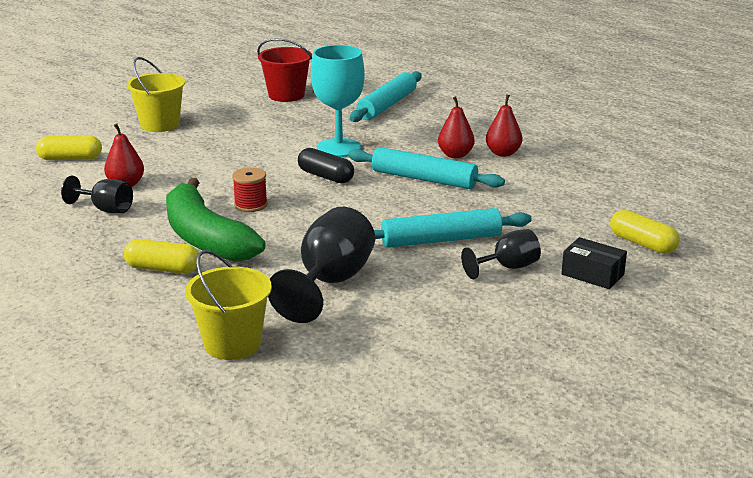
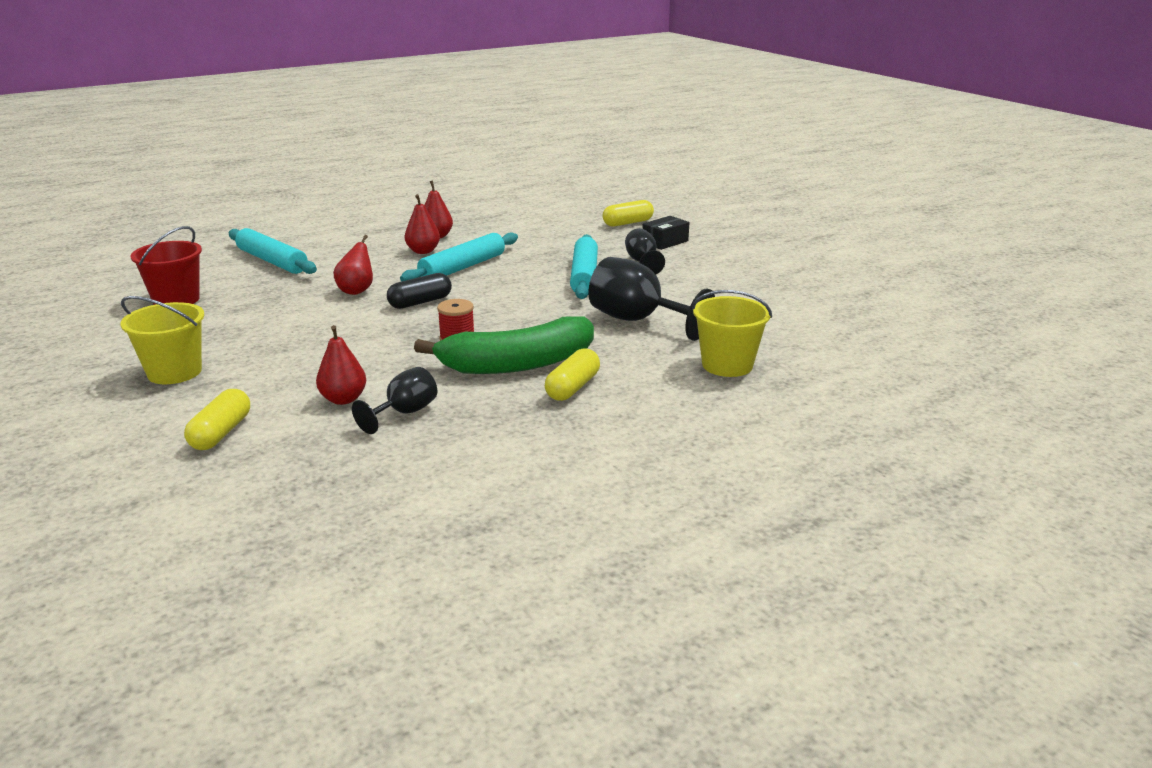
camera: 75 degrees left, 0 degrees up
(339, 148) = (356, 291): turquoise goblet -> red pear

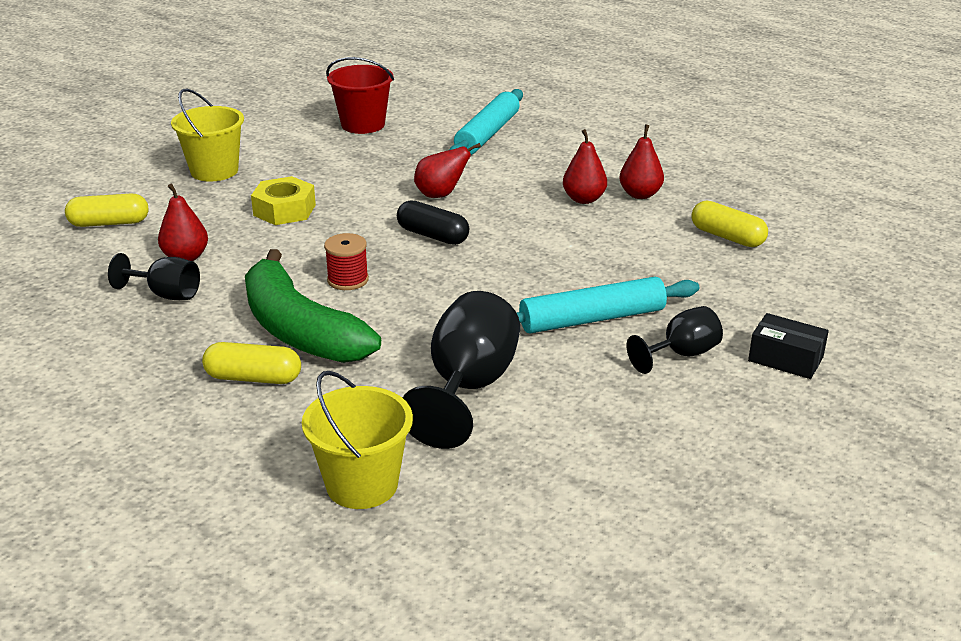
camera: 70 degrees right, 5 degrees up
(304, 349) = (284, 210): none -> yellow nut
(463, 267) = (553, 234): turquoise rolling pin -> none
(628, 223) = (834, 313): yellow capsule -> yellow capsule (727, 237)

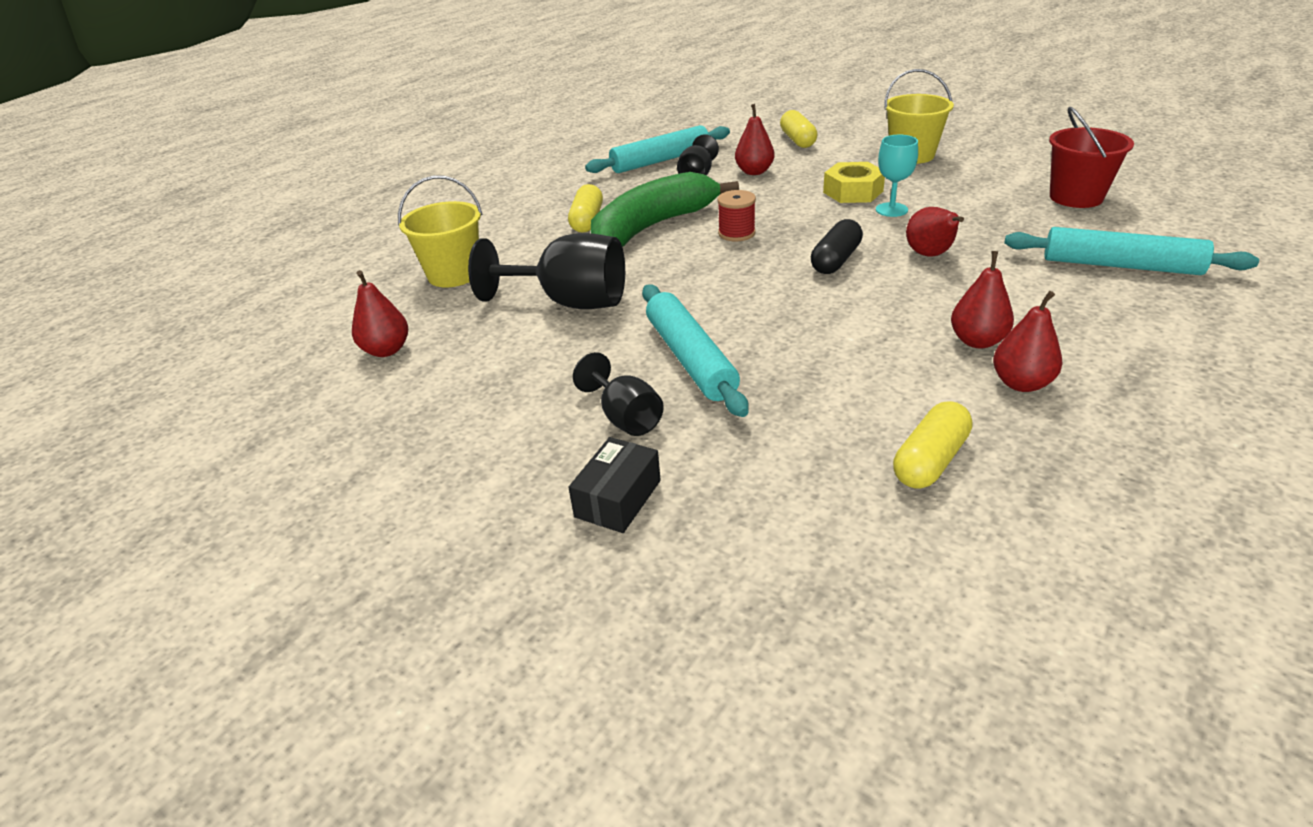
camera: 90 degrees right, 5 degrees up
(89, 319) = (660, 160): none -> turquoise rolling pin
(340, 198) = (891, 210): none -> turquoise goblet
(546, 522) = (386, 350): none -> red pear

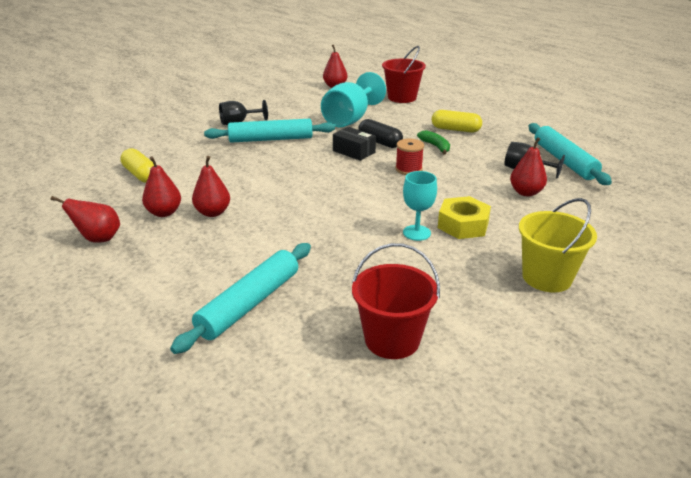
camera: 100 degrees right, 5 degrees down
(454, 274) = (402, 97): yellow bucket -> red bucket
(570, 302) = (350, 119): black goblet -> turquoise goblet
(618, 498) = (191, 118): black box -> black box (354, 151)
(653, 226) = (435, 146): green banana -> green banana, size x0.41
(798, 140) = (607, 226): yellow capsule -> none
(835, 260) = (345, 193): black capsule -> black capsule (380, 142)
(930, 255) = (328, 228): red pear -> red pear (98, 239)

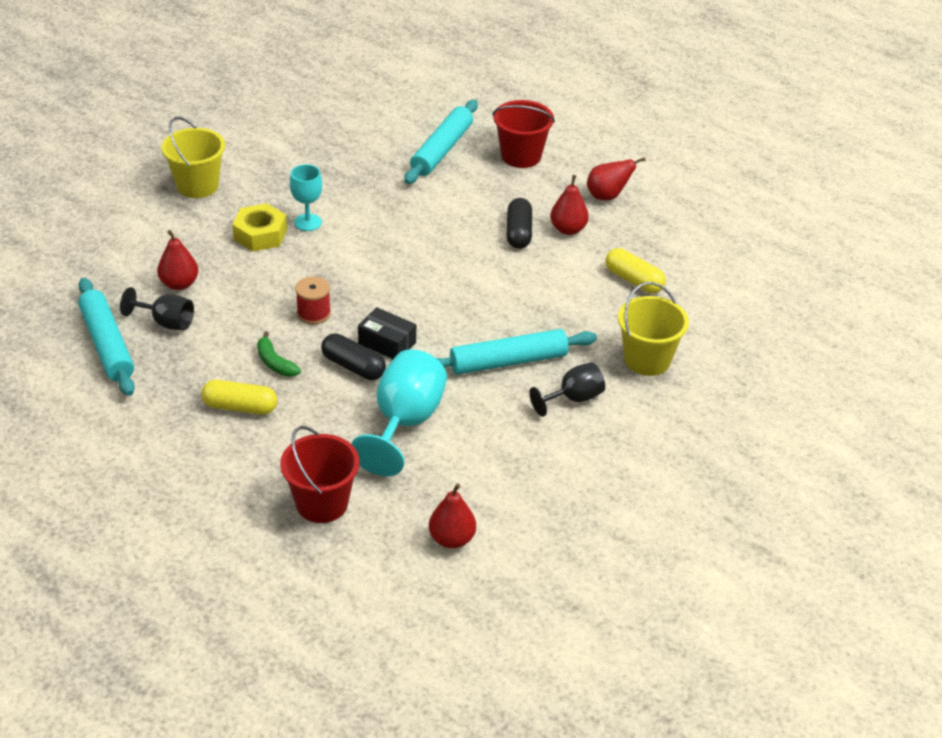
camera: 170 degrees right, 10 degrees up
(175, 135) = (647, 360): none -> yellow bucket
(213, 212) = (518, 233): red pear -> black capsule
(392, 340) = (329, 133): red bucket -> red bucket (521, 156)

